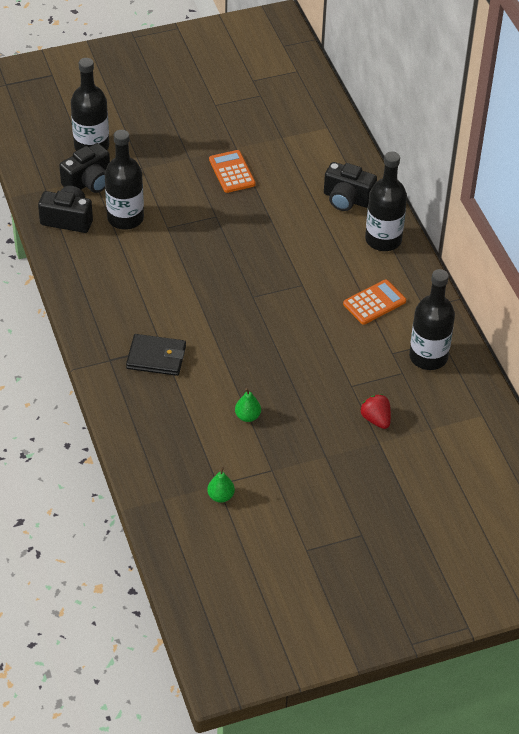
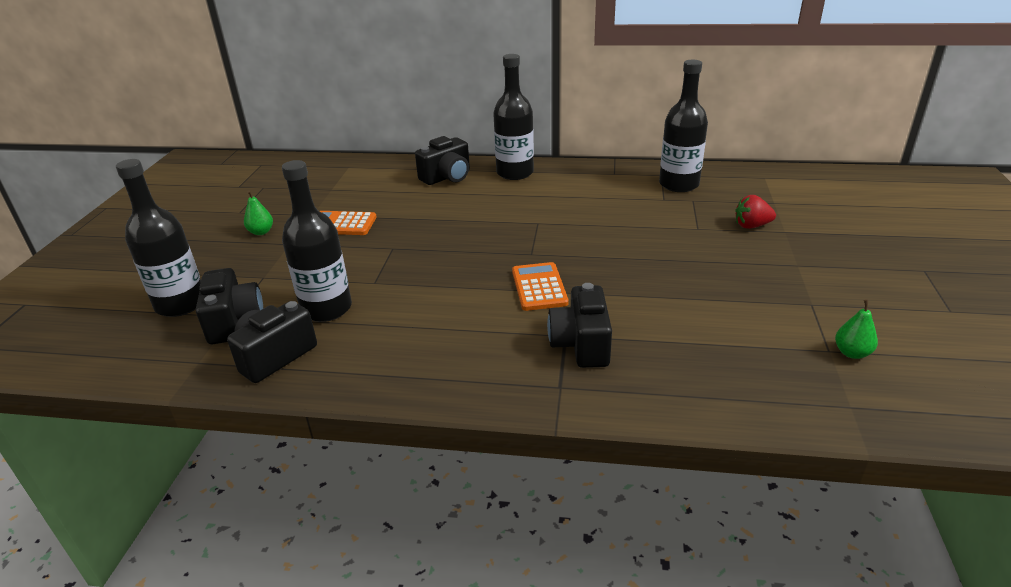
camera: 60 degrees left, 15 degrees down
(156, 357) = (581, 344): black wallet -> black camera
(247, 416) = (717, 300): green pear -> green pear (261, 232)
(374, 303) = (591, 193): orange calculator -> orange calculator (539, 287)

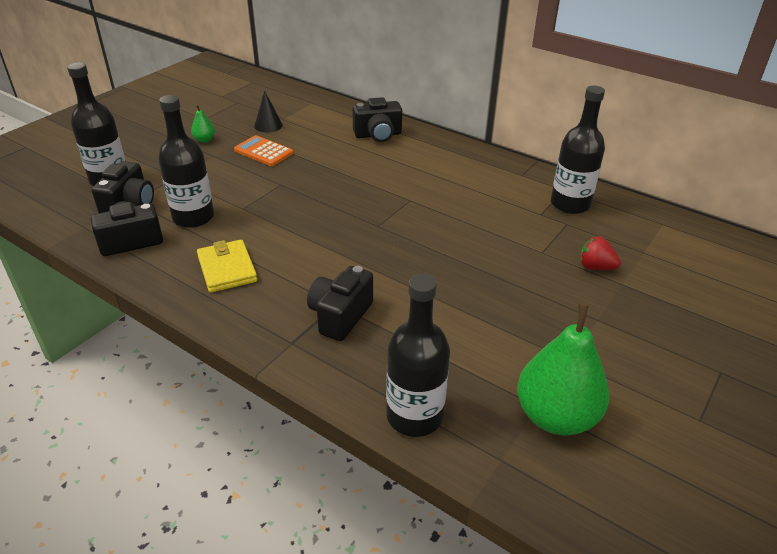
camera: 25 degrees right, 5 degrees up
(321, 199) = (268, 125): none -> black cone
(418, 344) = (227, 269): none -> yellow wallet
(515, 173) = (436, 148): black bottle -> black bottle (414, 416)
(539, 287) = (356, 256): orange calculator -> none
(852, 353) = (556, 416): green pear -> green pear, size x2.32

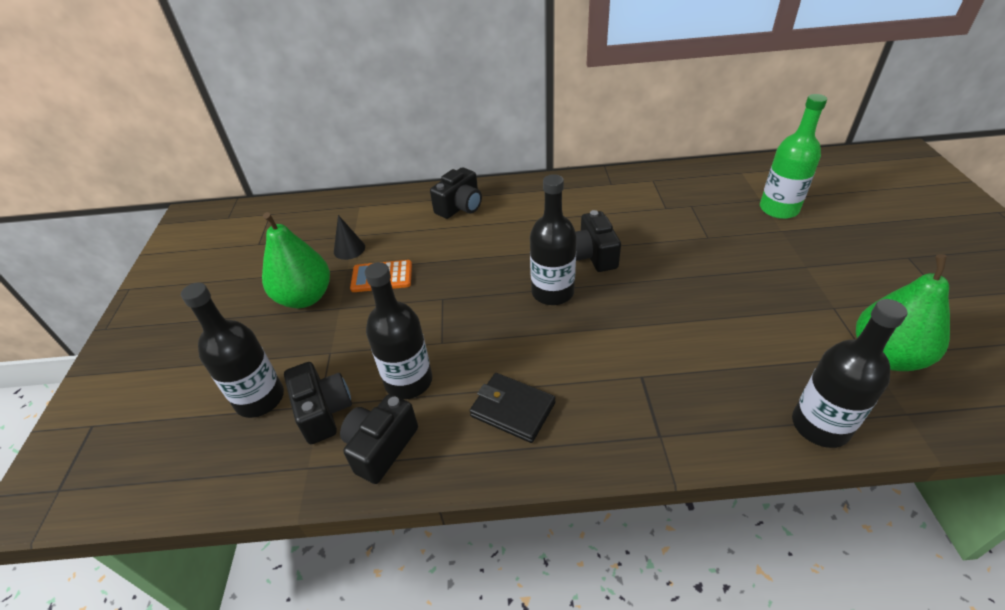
camera: 35 degrees left, 5 degrees up
(204, 140) = (305, 297): green pear -> green pear, size x2.32
(227, 269) = (513, 409): yellow wallet -> black wallet
(340, 316) = (659, 384): black camera -> black camera (593, 255)
(570, 204) = (672, 189): black bottle -> black bottle (552, 292)
(595, 267) = (752, 228): red strawberry -> none
(649, 267) = (779, 209): none -> green bottle

